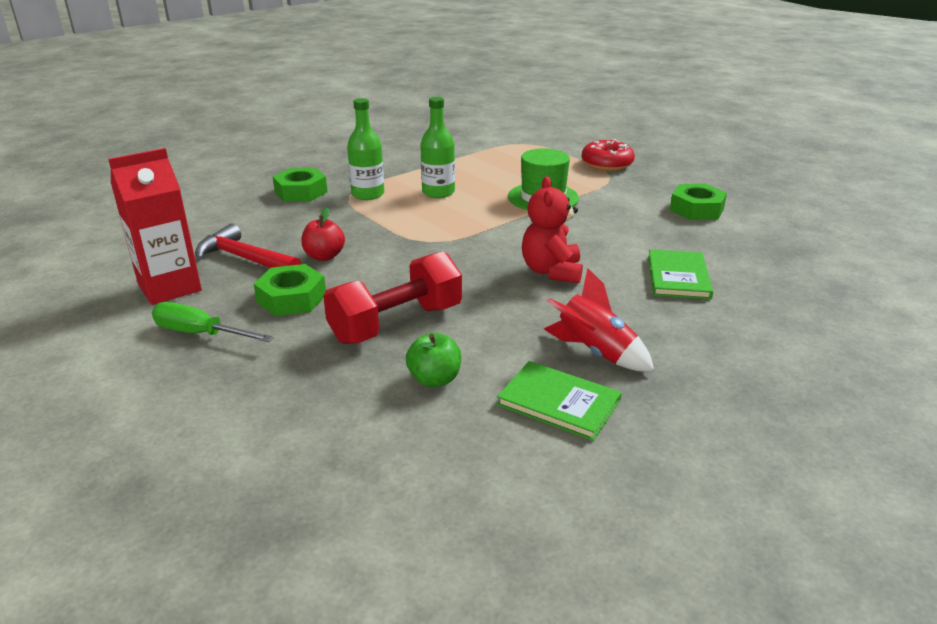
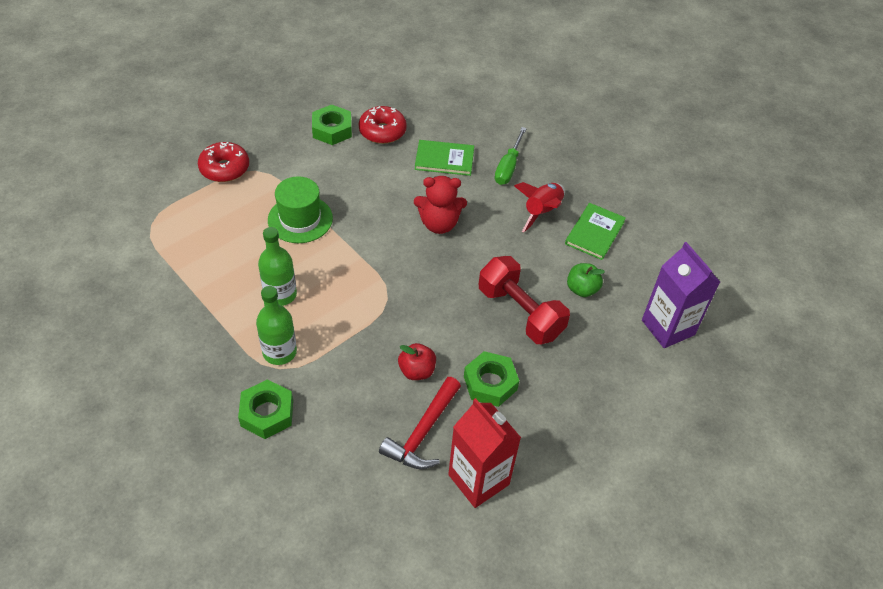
camera: 95 degrees left, 20 degrees up
(200, 334) = (547, 435): green screwdriver -> green screwdriver (508, 167)
(343, 466) = (668, 327): none -> purple carton
(712, 237) = (382, 131): none -> red donut

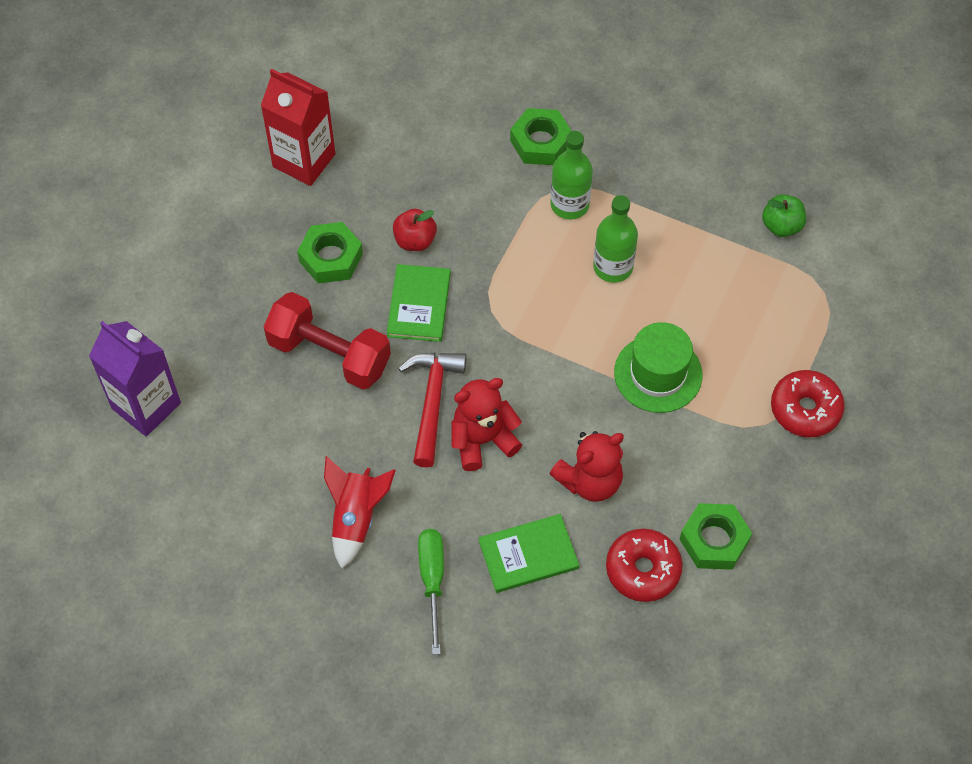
camera: 160 degrees right, 10 degrees up
(384, 180) = (590, 481): none -> red teddy bear
(423, 432) = (378, 182): red hammer -> red hammer (432, 402)
(582, 289) = (265, 417): green apple -> green apple (781, 226)
(595, 233) = (273, 513): green book -> green book (419, 305)

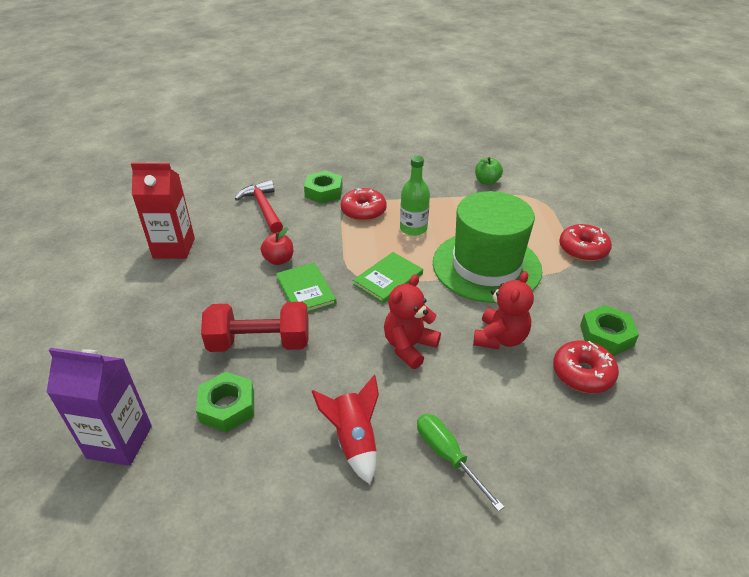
camera: 30 degrees left, 20 degrees down
(331, 258) = (225, 289): green nut -> green nut (227, 407)
(432, 402) = (356, 340): red hammer -> red hammer (264, 208)
(528, 554) = (501, 402): green book -> green book (388, 279)
(569, 204) = (363, 211): green bottle -> red donut
(658, 374) = (486, 266): green hat -> green hat, size x1.71

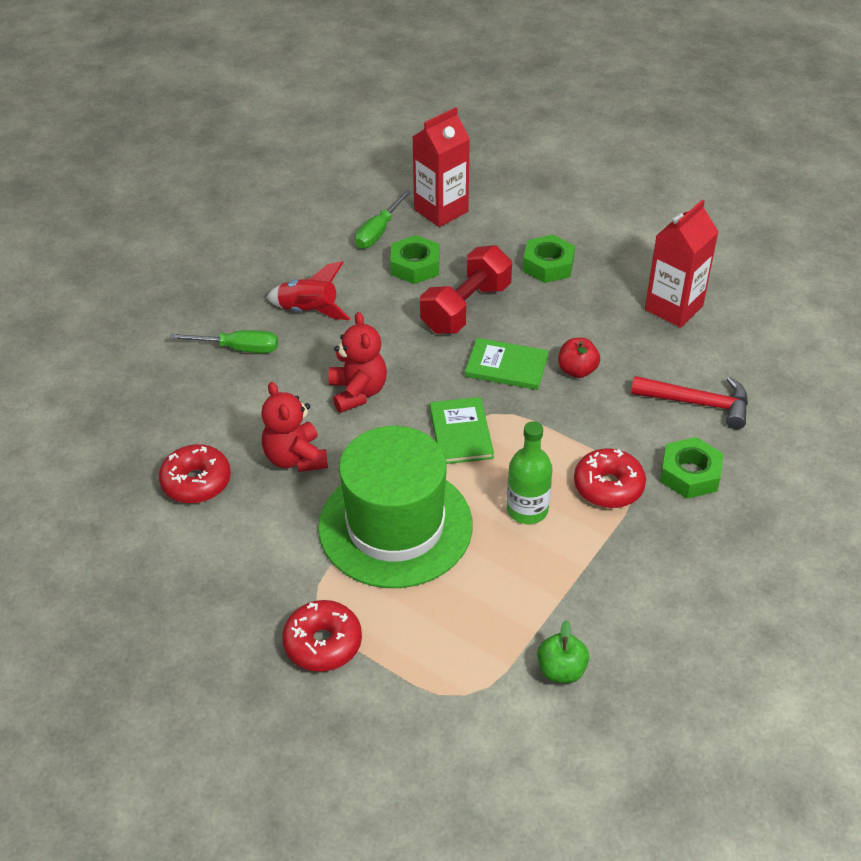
camera: 130 degrees right, 5 degrees up
(119, 442) = (441, 210): purple carton -> red carton
(190, 470) = (378, 232): none -> green screwdriver
(606, 335) = (205, 539): green nut -> green nut (548, 265)

